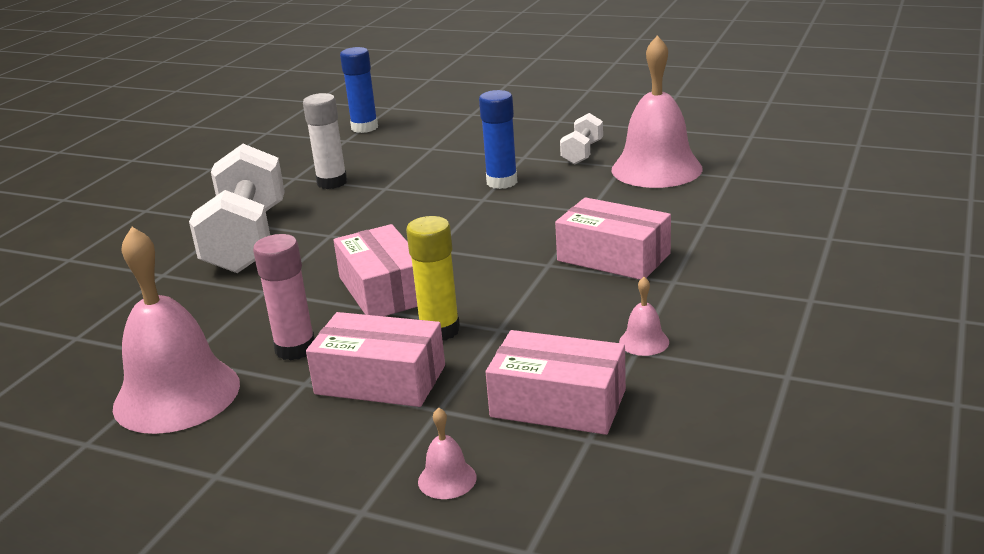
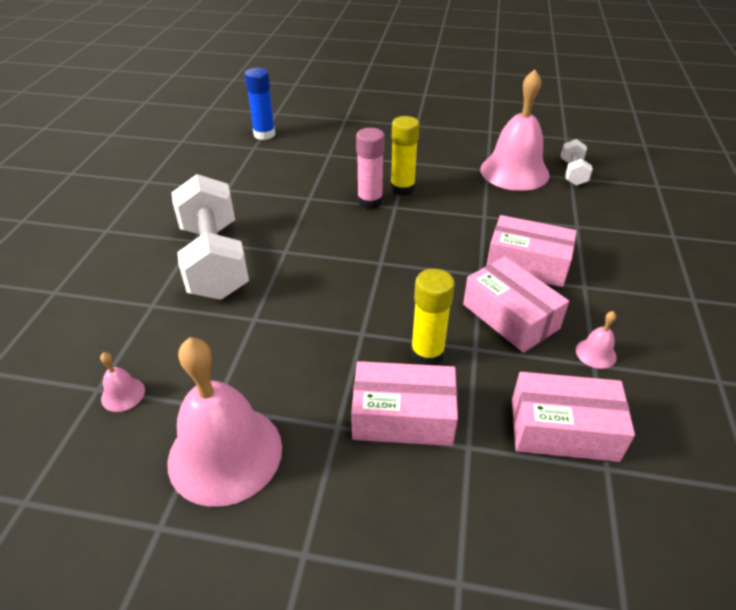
camera: 15 degrees left, 15 degrees up
(295, 349) = (312, 386): pink glue stick -> pink glue stick (370, 201)
(332, 182) = (262, 193): white glue stick -> none
(383, 290) = (359, 311): pink box -> pink box (510, 316)
(447, 479) = (515, 532): pink bell -> pink bell (123, 394)
(502, 182) = (402, 189): blue glue stick -> yellow glue stick
(582, 153) = (450, 157): white dumbbell -> white dumbbell (573, 173)

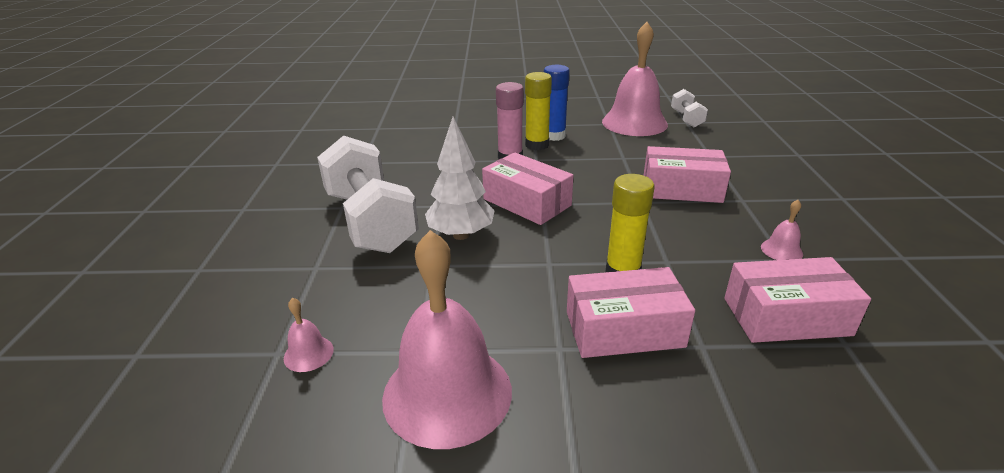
camera: 10 degrees left, 10 degrees down
(264, 134) = (384, 117): blue glue stick -> blue glue stick (554, 136)
(291, 288) = (461, 235): none -> white tree
(510, 316) = (687, 231): pink box -> pink box (526, 202)

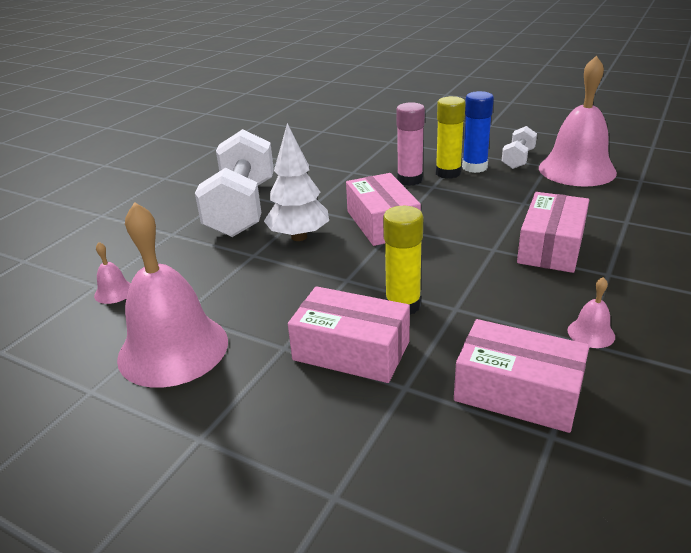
camera: 30 degrees right, 0 degrees up
(681, 189) = (551, 247): pink box -> pink box turned 75 degrees clockwise
(686, 119) = (645, 176): white dumbbell -> white dumbbell (518, 159)

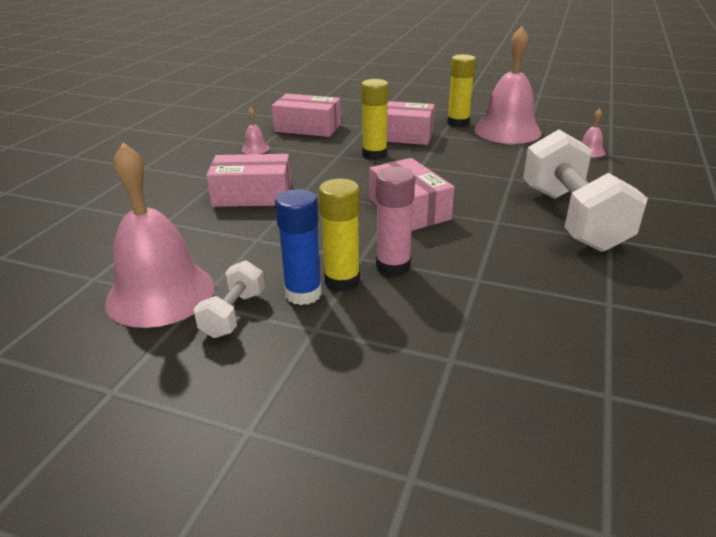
camera: 170 degrees right, 0 degrees up
(235, 381) = (458, 123): none -> yellow glue stick
(299, 237) = (483, 193): white tree -> none
(551, 247) = (252, 195): pink box -> pink box turned 75 degrees clockwise

